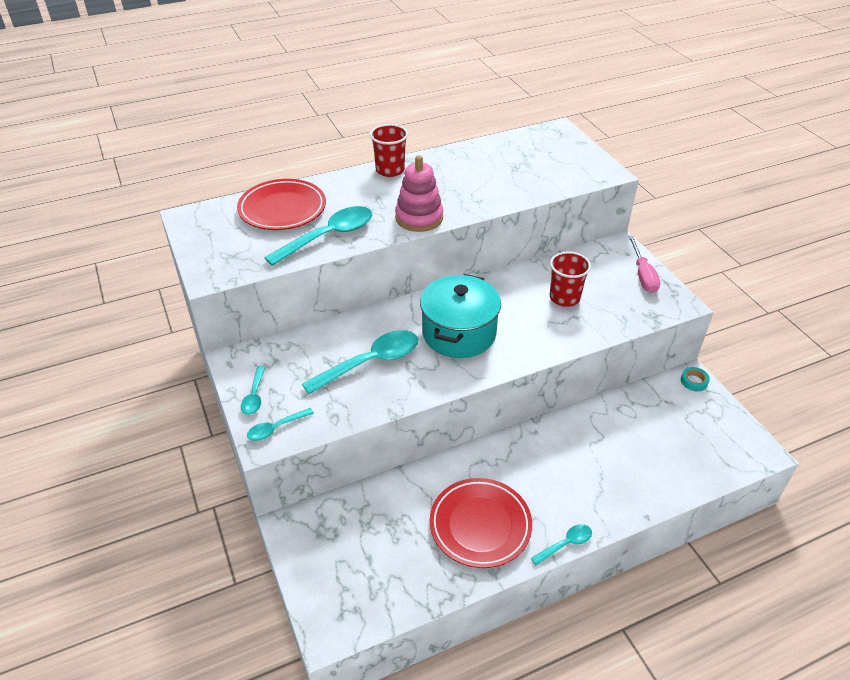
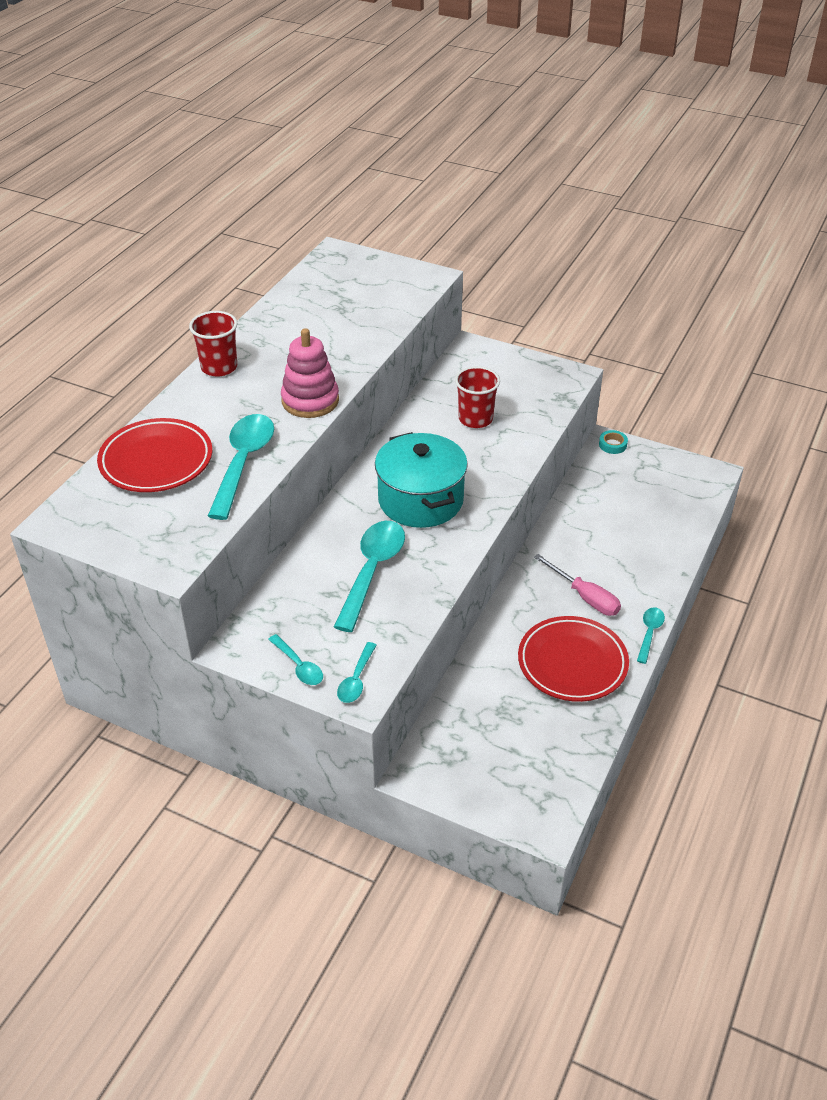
camera: 40 degrees left, 0 degrees up
(642, 275) = (517, 365): pink screwdriver -> pink screwdriver (585, 597)

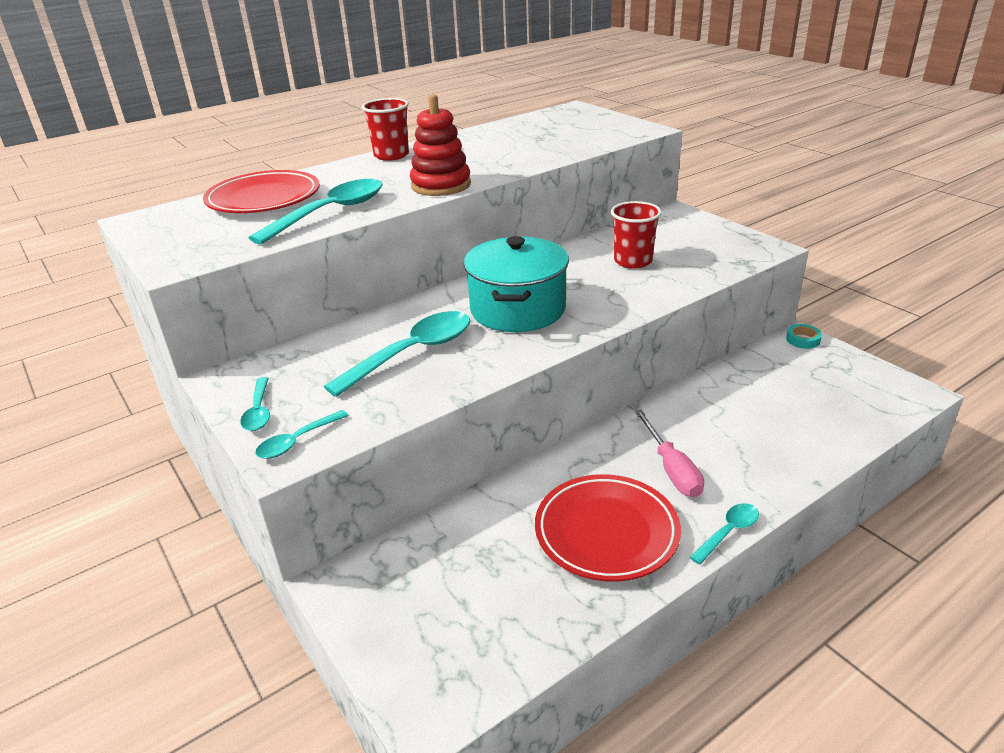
camera: 30 degrees right, 10 degrees down
(310, 400) = (441, 185): pink stacking toy -> red stacking toy

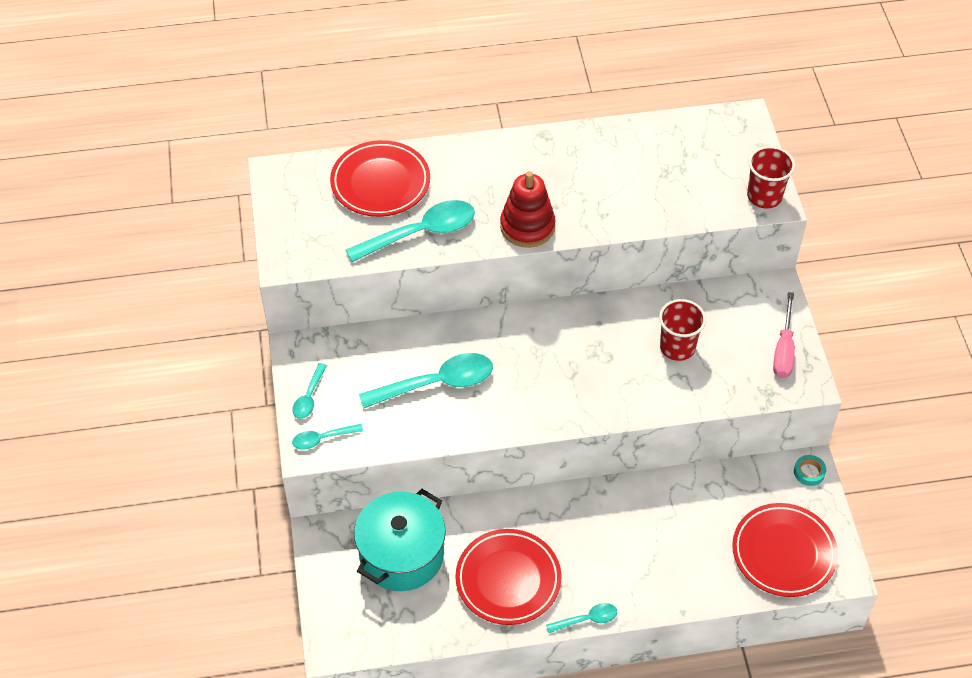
camera: 25 degrees right, 20 degrees up
(391, 155) = (517, 147): red cup -> red cup (764, 196)
(518, 309) = (542, 368): turquoise pot -> turquoise pot (401, 555)
(671, 469) = (590, 551): pink screwdriver -> pink screwdriver (783, 350)
(850, 399) = (783, 553): none -> red plate

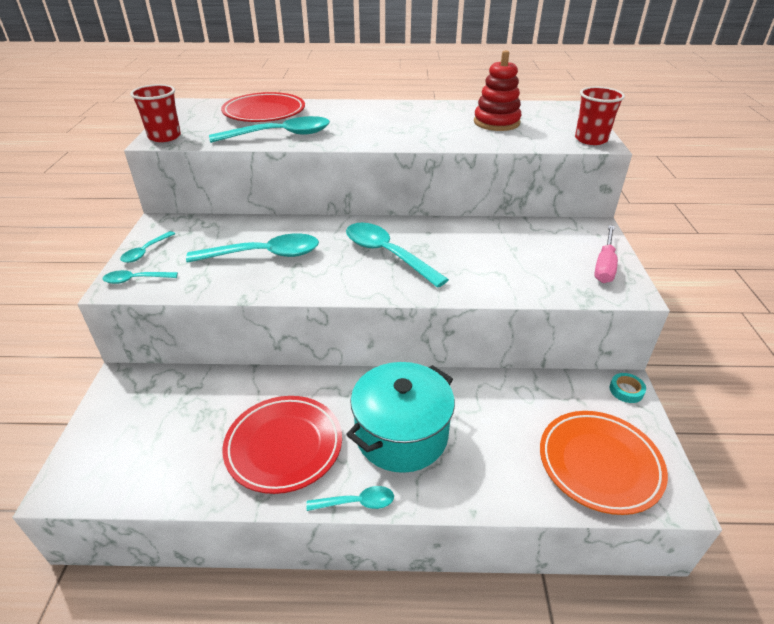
camera: 10 degrees right, 15 degrees down
(401, 555) = (187, 407): turquoise pot -> turquoise pot (401, 435)
(527, 226) = (373, 139): red stacking toy -> red stacking toy (496, 122)
(563, 364) = (387, 254): none -> turquoise spoon
(677, 347) = (498, 254): red cup -> red cup (164, 137)
(783, 553) = (599, 464): red plate -> orange plate

